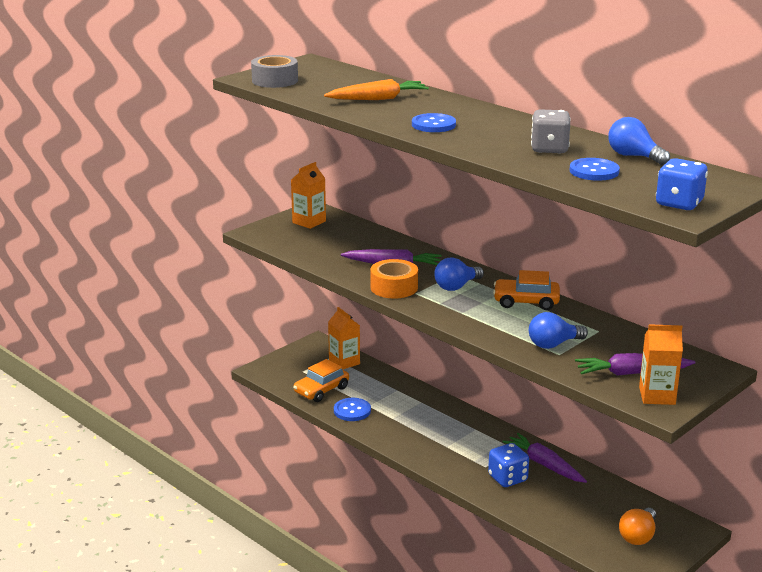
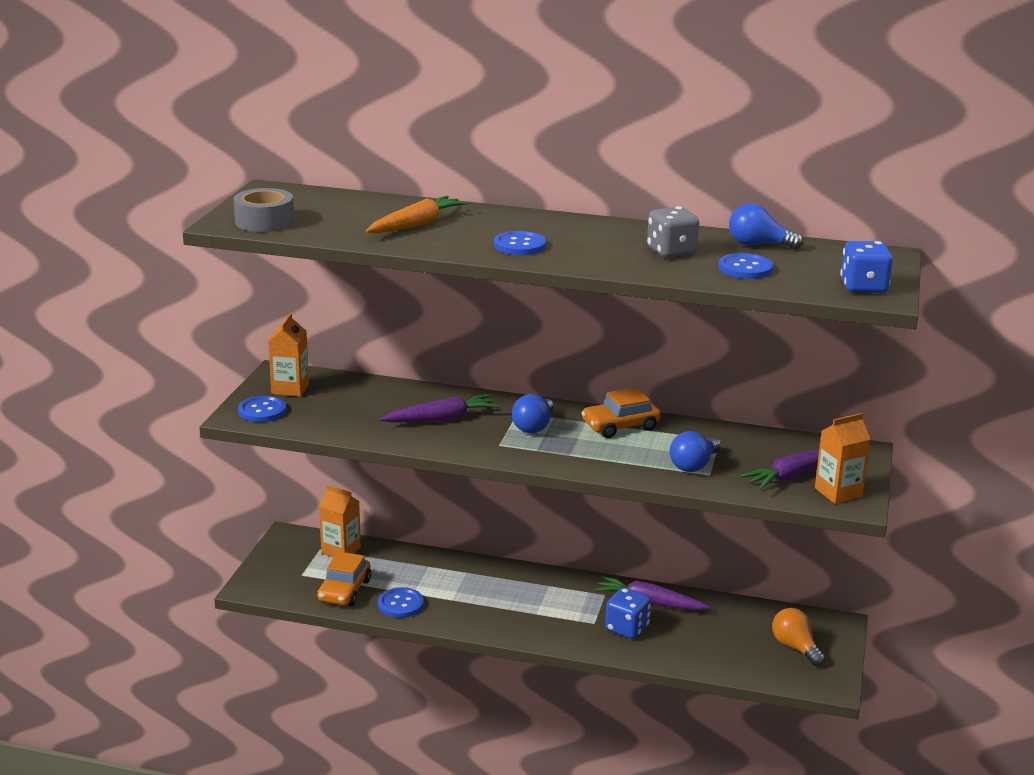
camera: 30 degrees left, 0 degrees up
(273, 232) = (262, 411): none -> blue button
(394, 287) = (470, 444): orange tape -> none
(638, 536) = (795, 647): orange light bulb -> orange light bulb turned 150 degrees clockwise

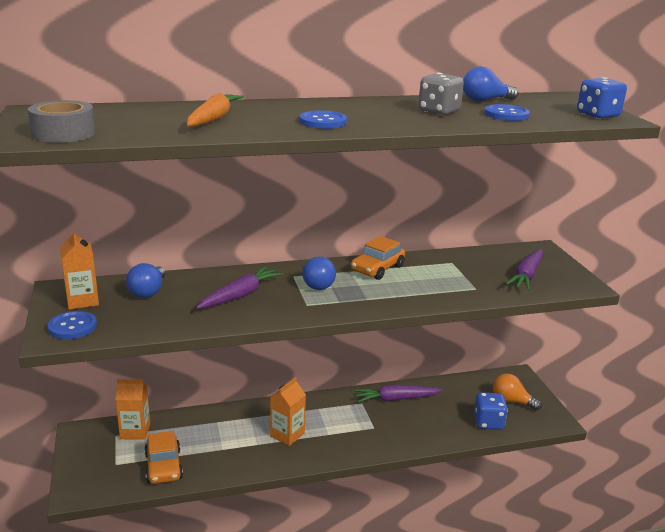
camera: 30 degrees left, 0 degrees up
(400, 604) = (219, 462): blue button -> none
(627, 628) = (399, 424): blue dice -> blue dice (488, 422)
(694, 465) = (458, 285): blue light bulb -> blue light bulb (148, 292)
(838, 492) = (566, 280): orange carton -> orange carton (287, 434)

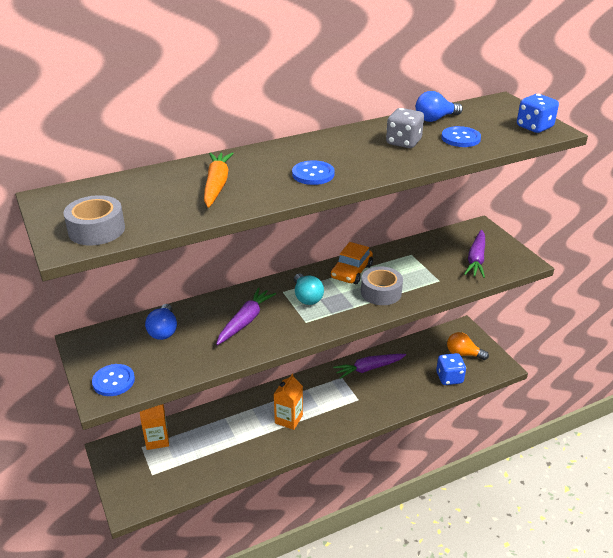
camera: 10 degrees left, 10 degrees up
(82, 300) = (109, 351): orange carton -> none
(163, 466) = (194, 469): orange car -> none
(317, 284) = (307, 297): blue light bulb -> turquoise light bulb
(403, 290) = (381, 292): none -> grey tape

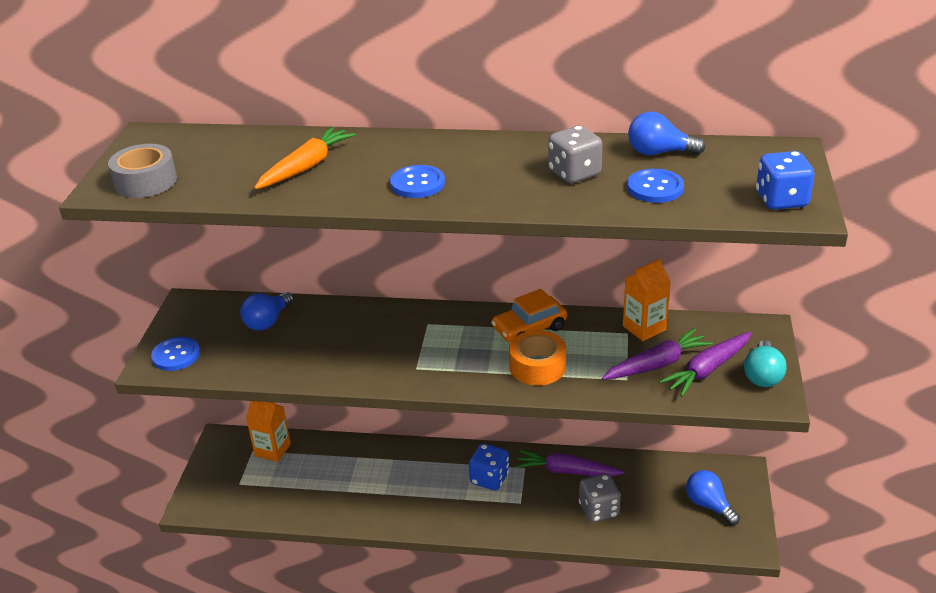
camera: 35 degrees right, 0 degrees up
(245, 321) = (355, 342): purple carrot -> purple carrot (656, 364)
(288, 419) = (421, 489): orange carton -> orange carton (644, 328)
(307, 297) = (446, 340): turquoise light bulb -> turquoise light bulb (763, 375)
(381, 292) = (537, 366): grey tape -> orange tape
(407, 383) = (598, 510): none -> grey dice
(449, 378) = (660, 527): blue dice -> blue dice (489, 478)
(463, 354) = (709, 505): orange light bulb -> blue light bulb

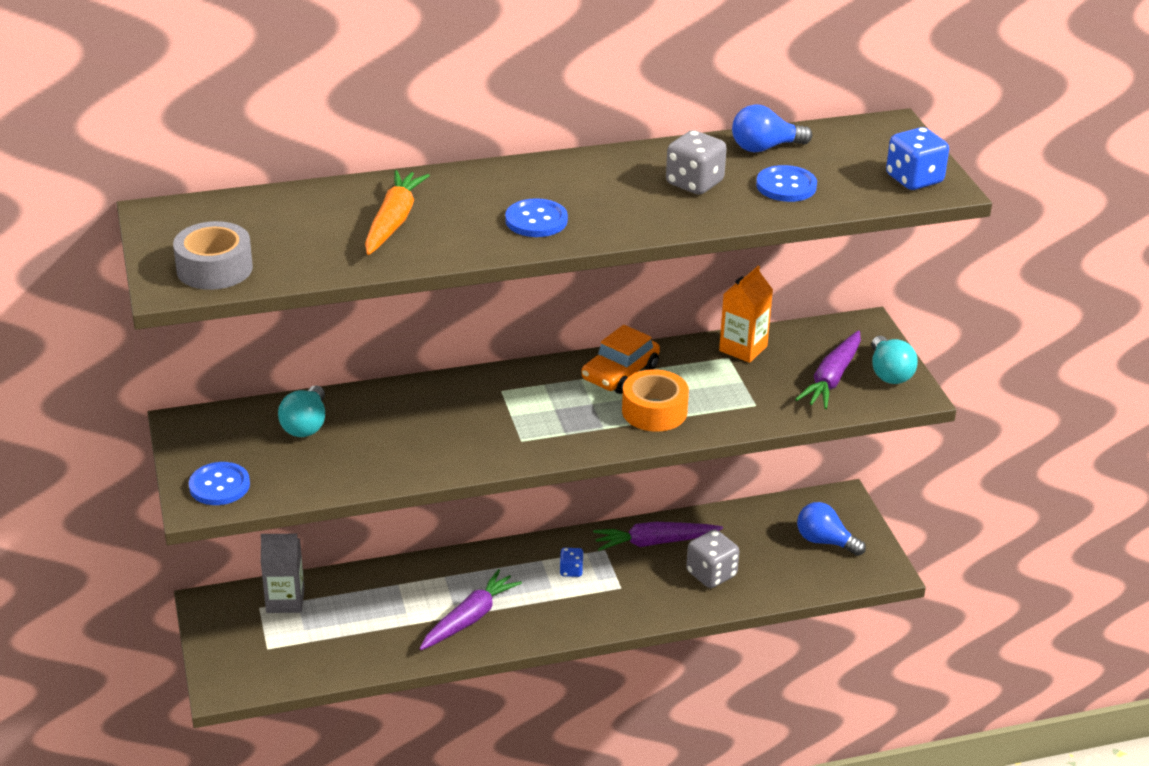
camera: 25 degrees left, 0 degrees up
(268, 321) = (306, 425): blue light bulb -> turquoise light bulb
(272, 450) = (285, 601): orange carton -> grey carton
(489, 478) = (571, 571): blue dice -> blue dice, size x0.56
(656, 364) = (777, 383): purple carrot -> purple carrot (469, 618)

